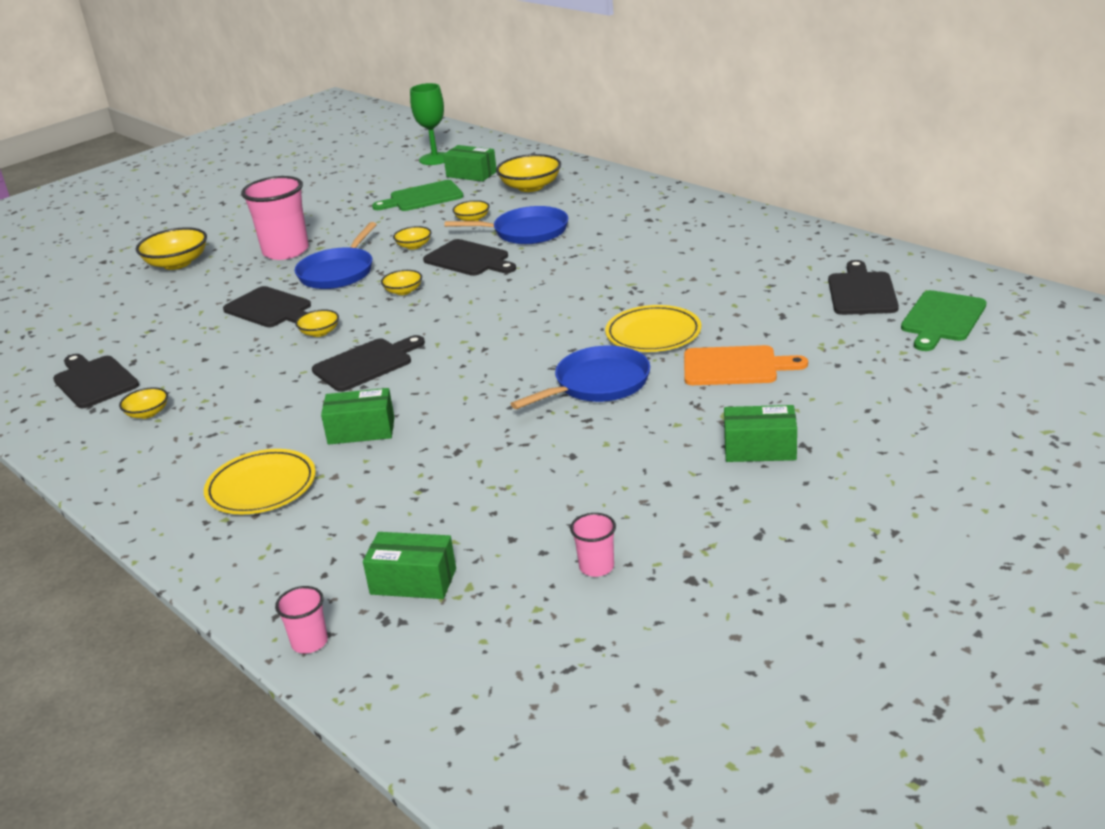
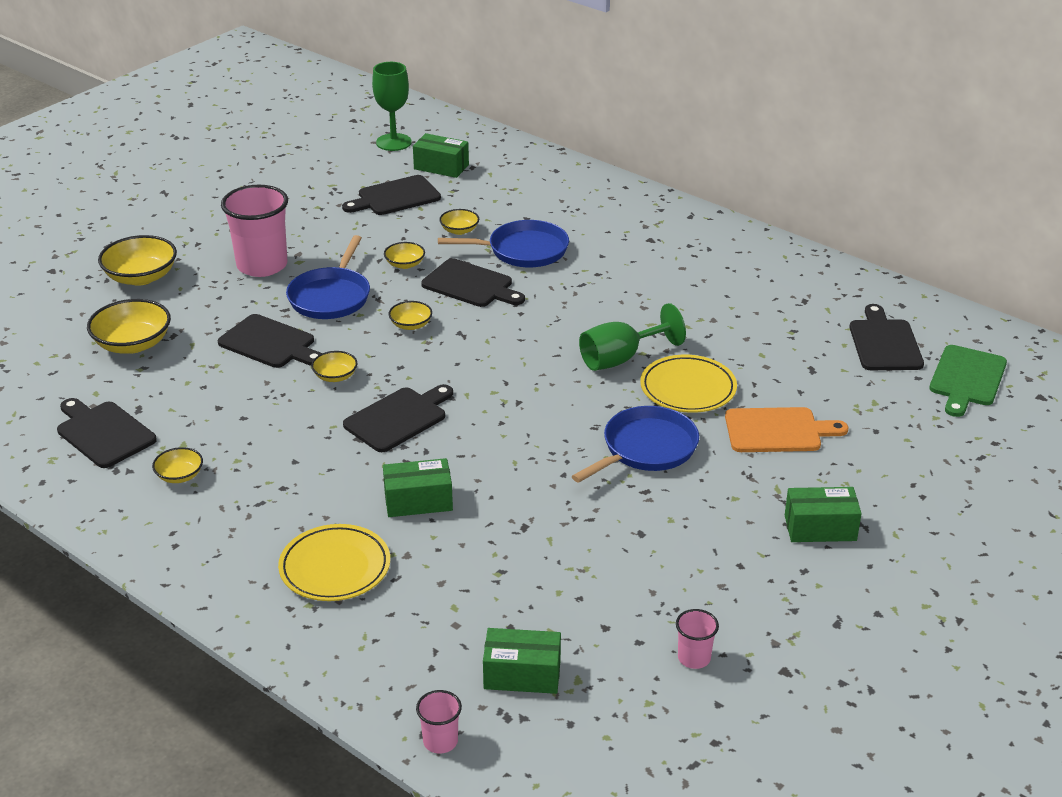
camera: 10 degrees left, 5 degrees up
(423, 197) = (395, 197): green cutting board -> black cutting board
(530, 187) = (512, 188): yellow bowl -> yellow bowl (133, 344)
(593, 312) = (620, 359): none -> green goblet

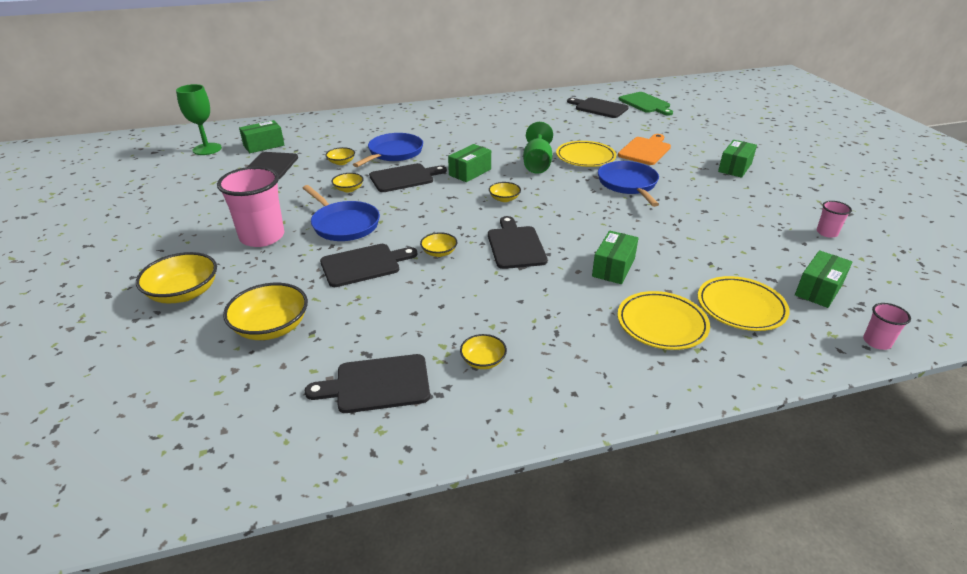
camera: 55 degrees left, 0 degrees up
(411, 325) = (418, 208): yellow bowl -> yellow bowl (504, 199)
(421, 618) = (741, 307): none -> yellow plate
(537, 321) = (470, 172): none -> green box

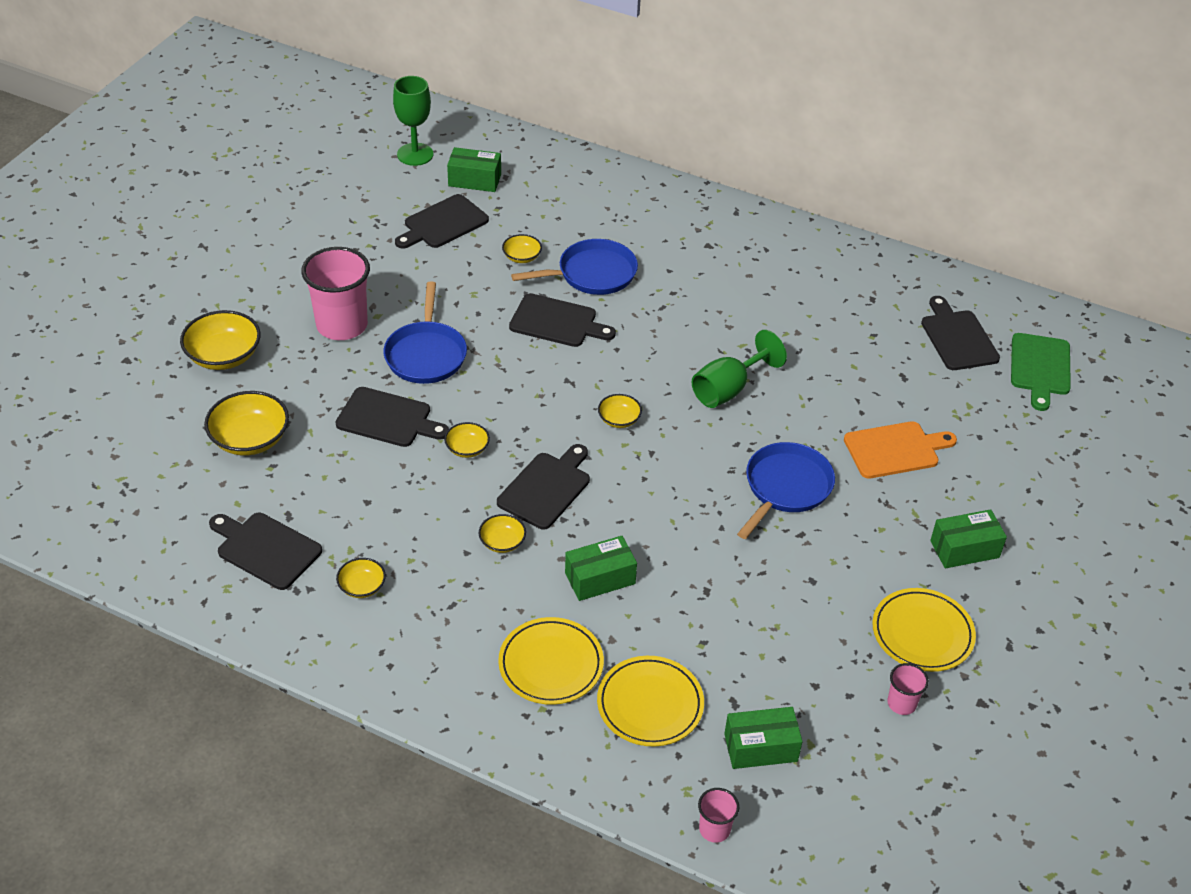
camera: 40 degrees right, 10 degrees up
(348, 189) = (484, 305): yellow bowl -> yellow bowl (502, 542)
(470, 172) = (635, 356): green box -> none
(585, 157) = (800, 414): yellow plate -> yellow plate (922, 633)

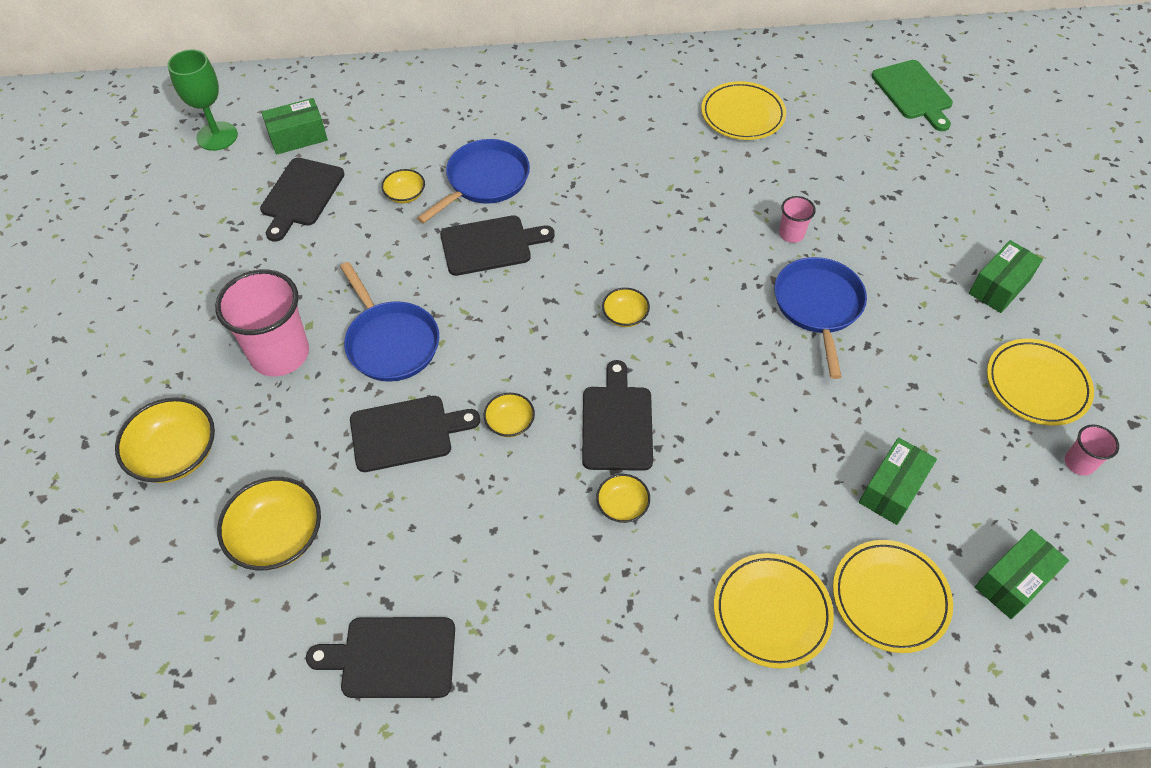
camera: 30 degrees left, 10 degrees up
(362, 586) = (526, 639): yellow bowl -> none
(600, 578) = (740, 491): green box -> green box (892, 489)
(714, 829) = (1049, 694): pink cup -> pink cup (791, 234)
(728, 389) = (694, 236): green goblet -> none
(859, 317) = (742, 115): none -> yellow plate
(895, 449) = (871, 223): orange cutting board -> none
(957, 337) = (832, 96): black cutting board -> none

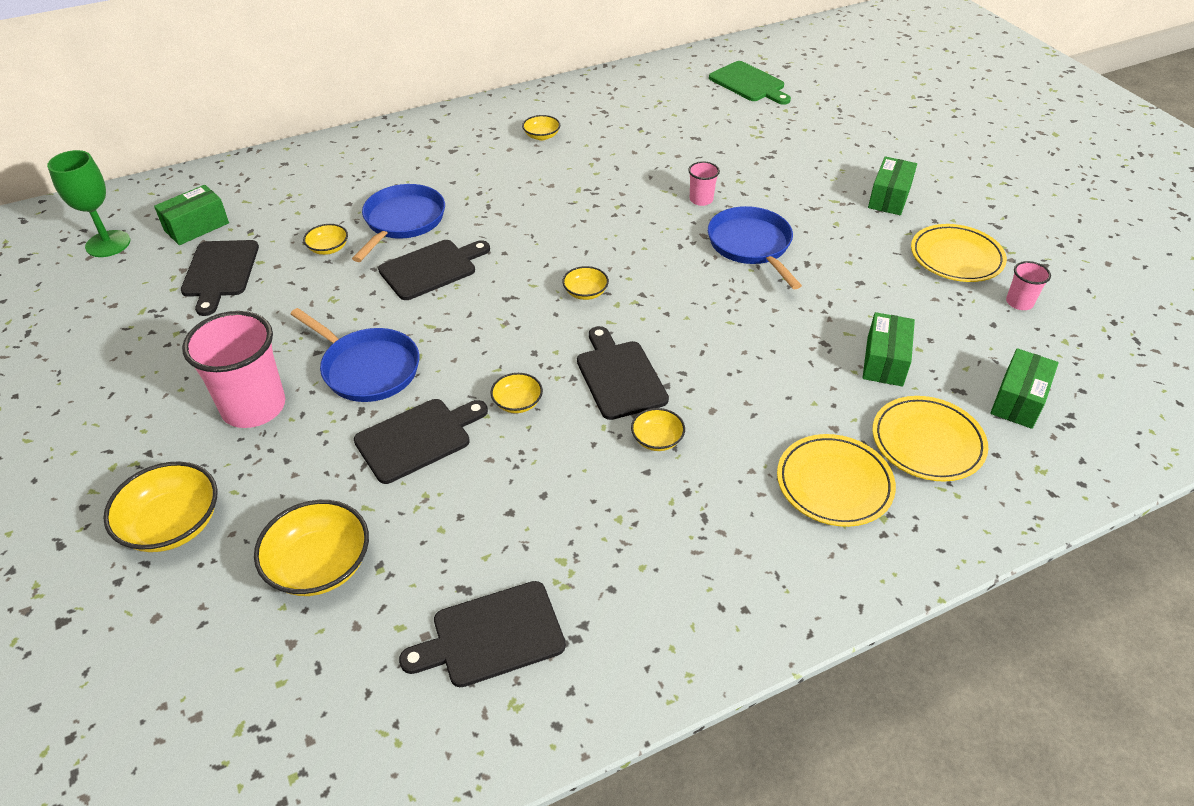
camera: 20 degrees left, 10 degrees down
(660, 109) = (541, 136): none -> yellow bowl
(742, 115) = (615, 126): yellow plate -> none

